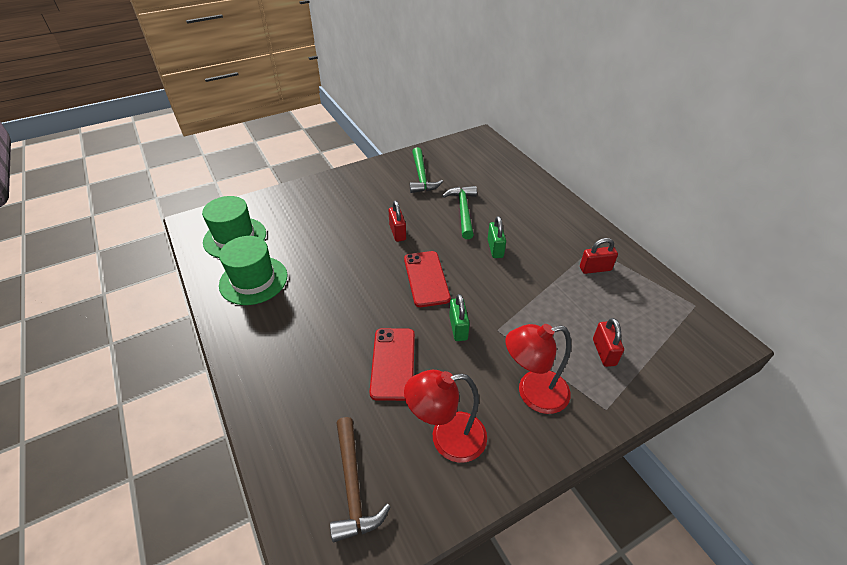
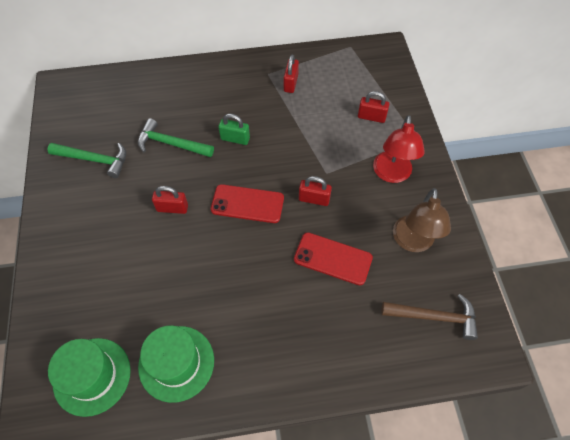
camera: 70 degrees left, 15 degrees up
(447, 438) = (413, 242): red lamp -> brown lamp
(458, 328) = (314, 199): green padlock -> red padlock

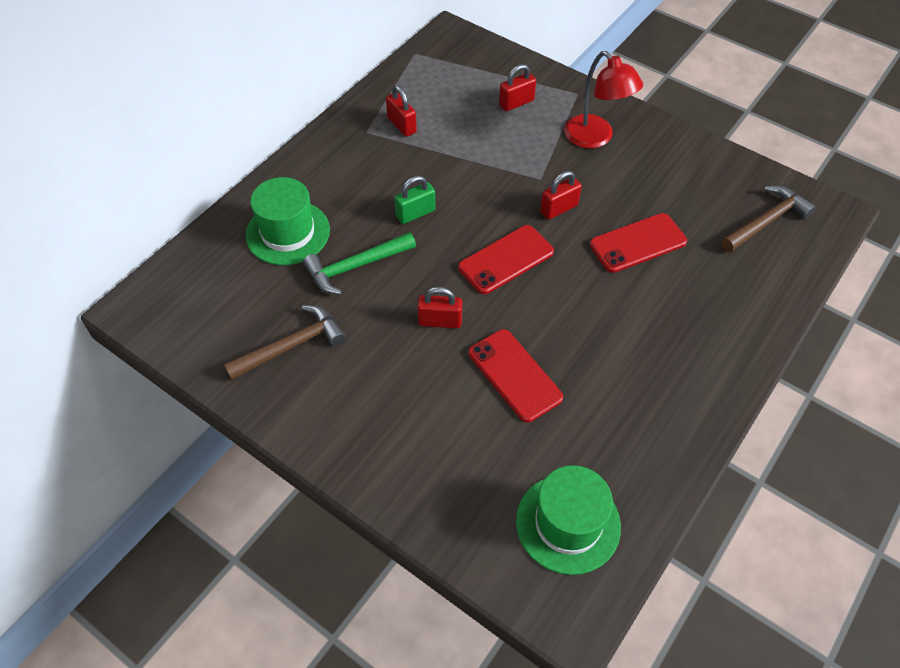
camera: 45 degrees left, 5 degrees down
(94, 160) = (291, 345): green hammer -> brown hammer
(170, 271) = (514, 375): none -> red phone
(172, 208) = (440, 321): red padlock -> red padlock turned 45 degrees clockwise
(176, 363) = (625, 440): green hat -> green hat (288, 232)
(413, 242) = (680, 179): brown lamp -> none

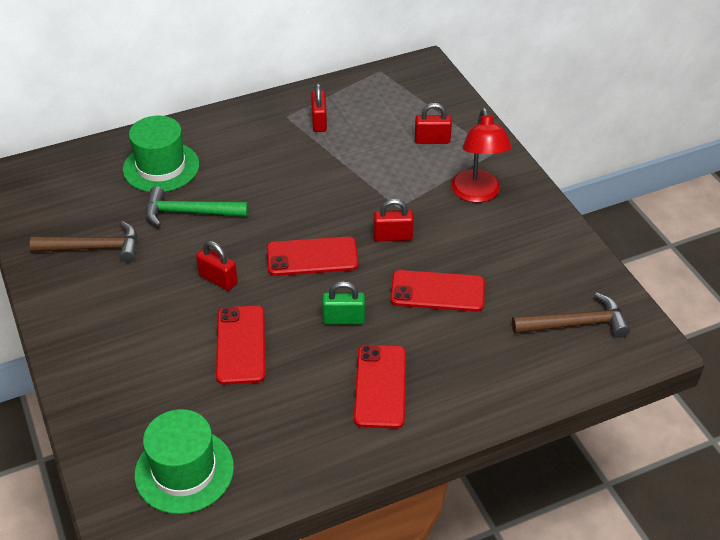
camera: 30 degrees right, 10 degrees down
(415, 213) = (270, 192): green padlock -> green padlock (344, 319)
(664, 353) = (380, 386): none -> red phone

